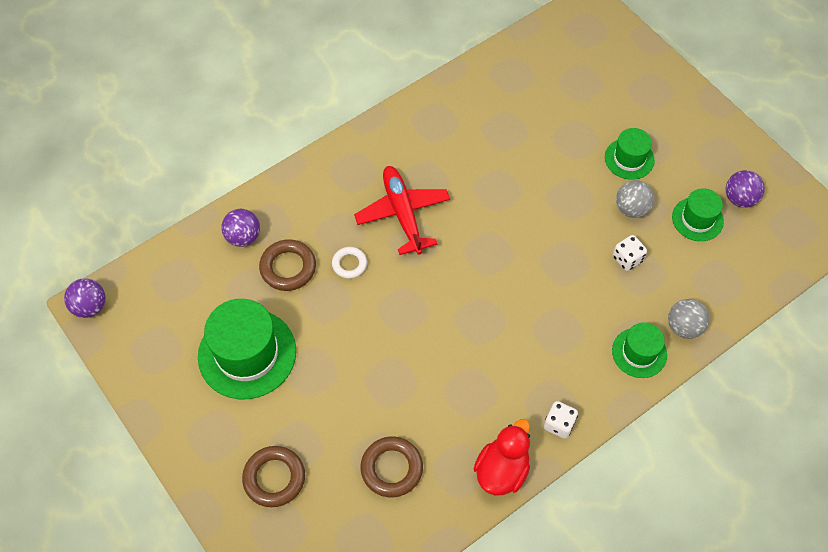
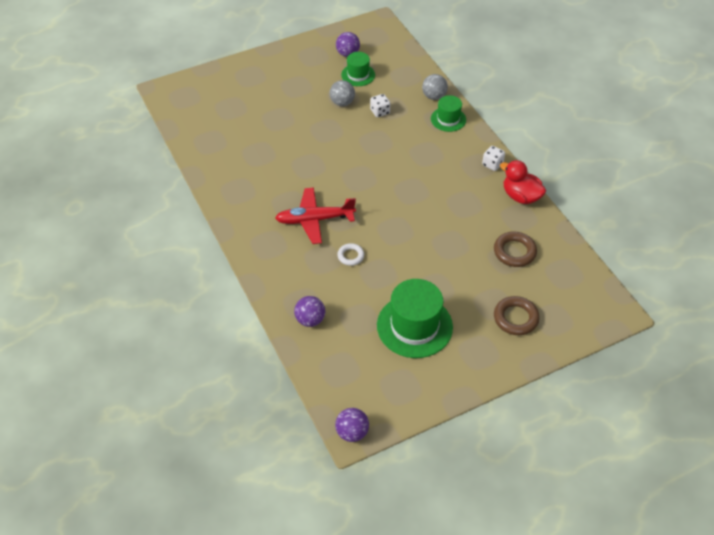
camera: 80 degrees left, 10 degrees down
(288, 268) = (345, 293): brown ring -> none
(629, 159) = (302, 96): green hat -> none

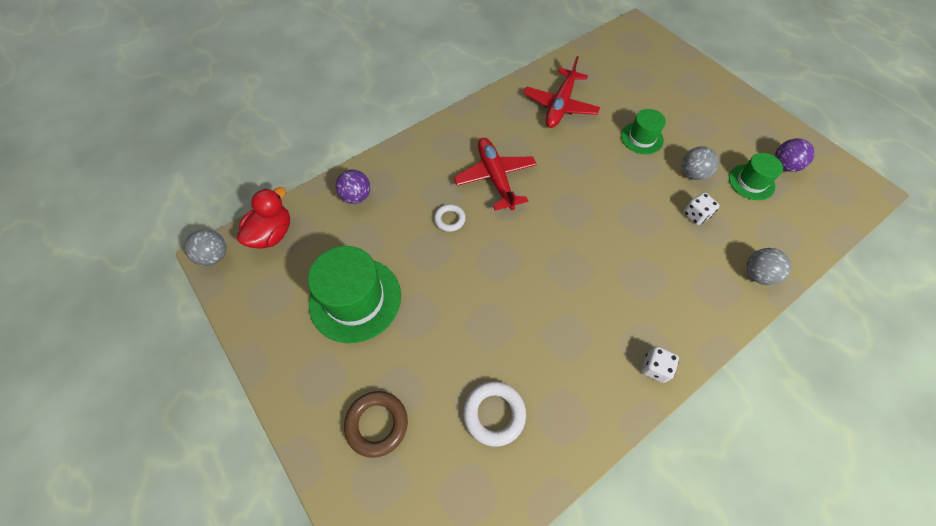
camera: 80 degrees right, 10 degrees up
(245, 162) = (560, 105): none -> red plane
(352, 432) = (214, 256): purple ball -> grey ball
(448, 119) = (720, 298): green hat -> green hat (642, 138)
(514, 252) = (494, 414): brown ring -> white ring
(520, 196) = (604, 415): red duck -> red duck (272, 234)

